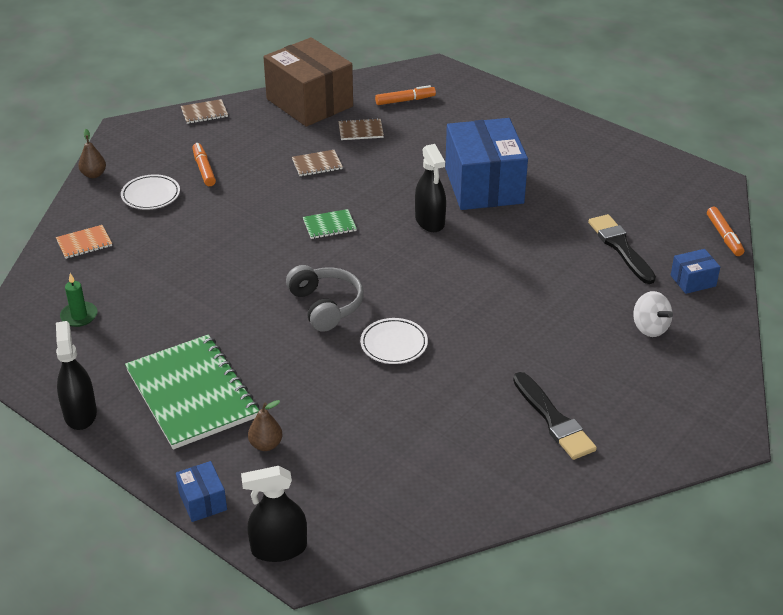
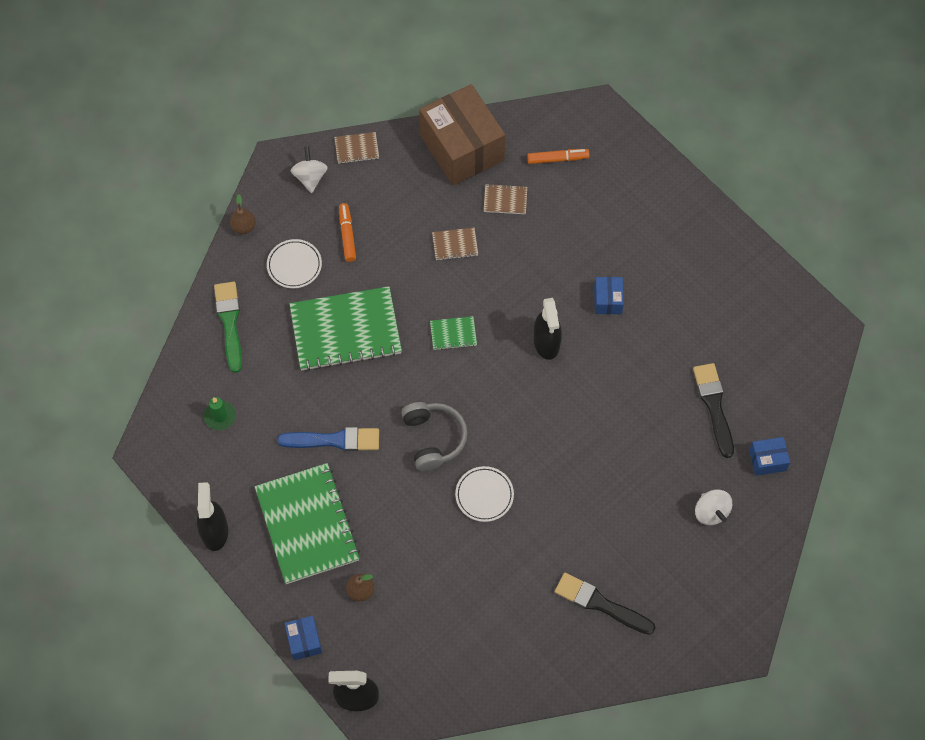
camera: 10 degrees right, 25 degrees up
(84, 243) = (229, 322): orange notebook -> green brush
(159, 135) = (310, 177): none -> white spinning top
(213, 235) = (345, 330): none -> green notebook
(213, 320) = (334, 440): none -> blue brush
(484, 186) = (608, 300): blue box -> blue box, size x0.43
(554, 420) = (600, 604): black brush -> black brush turned 135 degrees clockwise
(724, 236) = (815, 407): orange marker -> none

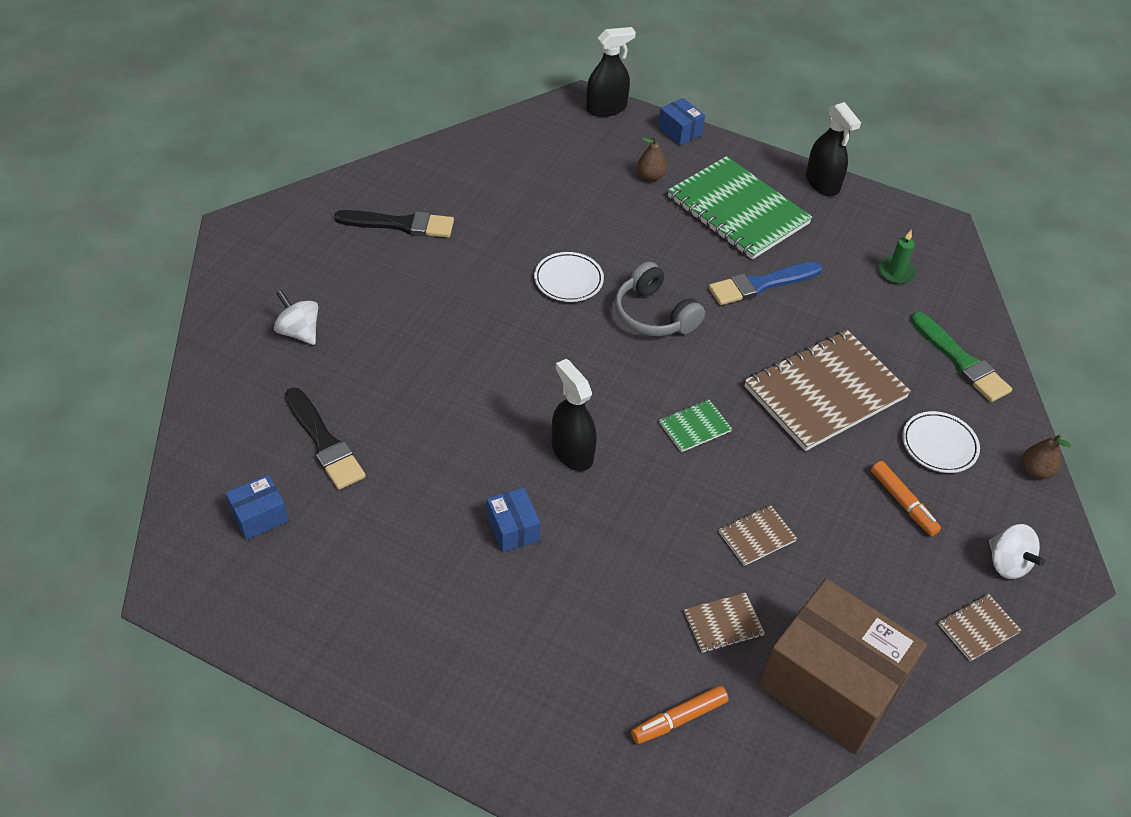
camera: 155 degrees right, 15 degrees down
(345, 330) = (825, 392): green notebook -> brown notebook
(767, 460) = (239, 402): blue box -> blue box (259, 516)

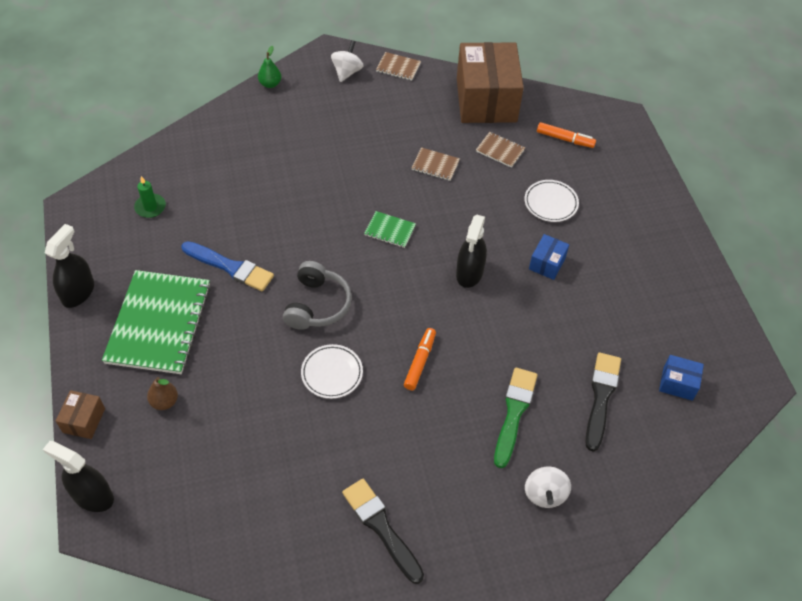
camera: 130 degrees left, 5 degrees up
(679, 131) = (84, 420): blue box -> brown box
(825, 392) = (299, 189): brown notebook -> none
(903, 503) = (349, 122): orange marker -> orange marker (420, 362)
(939, 445) = (291, 126): white plate -> white plate (550, 203)
(961, 361) = (209, 144): green brush -> green brush (514, 412)
(1036, 471) = (270, 84): brown pear -> green pear

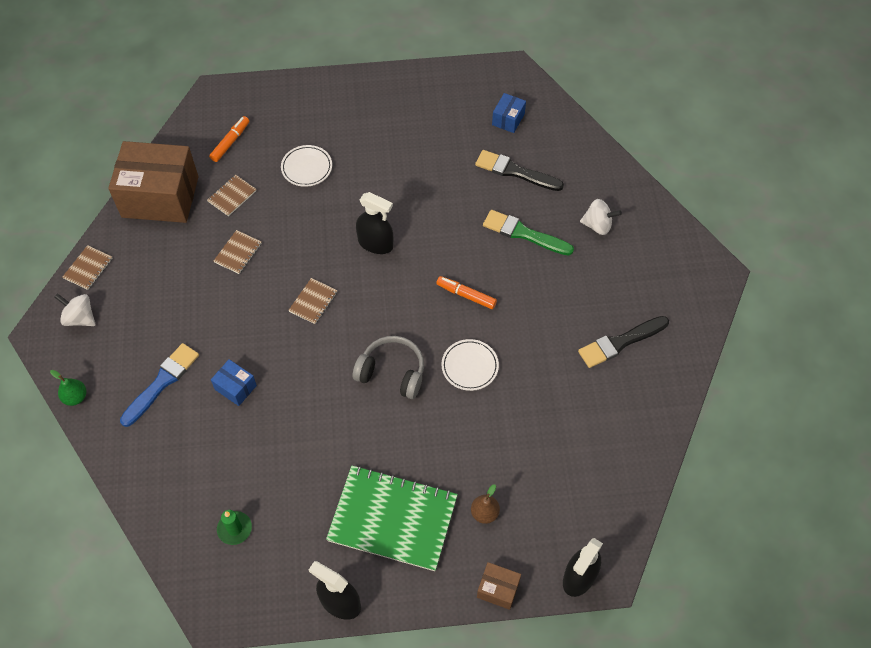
camera: 80 degrees left, 5 degrees up
(230, 267) = (333, 448): blue brush -> blue brush (162, 382)
(390, 230) = (313, 302): green notebook -> brown notebook
(547, 263) = (375, 183): blue box -> blue box (235, 387)

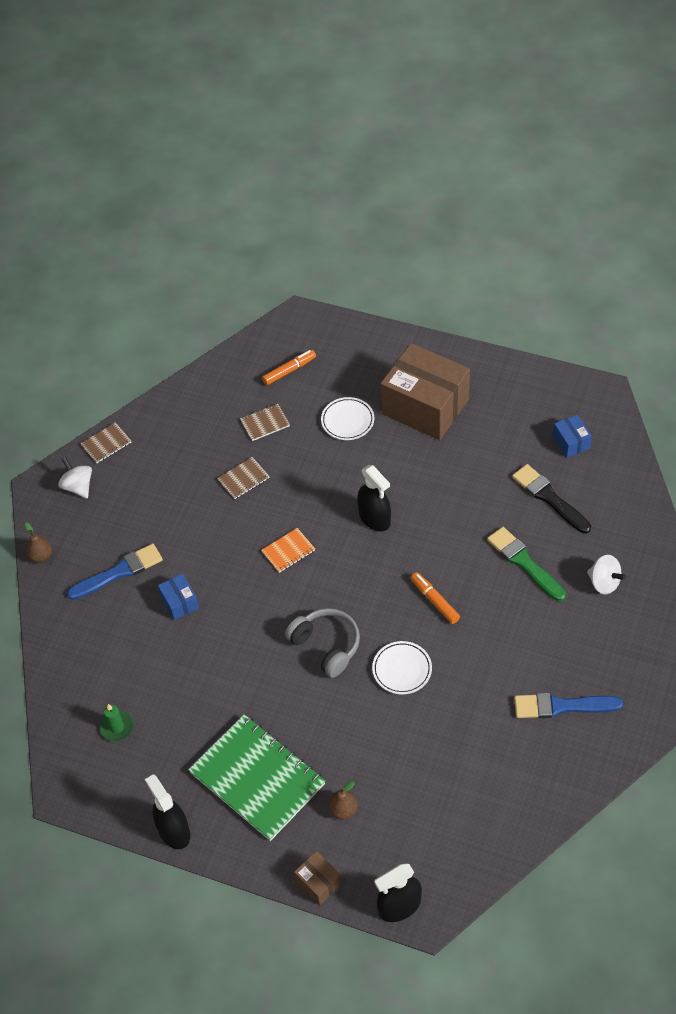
camera: 30 degrees right, 5 degrees down
(75, 397) = (41, 556): green pear -> brown pear
(160, 197) = (200, 400): brown box -> brown box (425, 407)
(313, 302) = (288, 551): brown notebook -> orange notebook
(508, 119) = (571, 442): blue box -> blue box turned 75 degrees counterclockwise
(620, 342) = (562, 706): black brush -> blue brush

